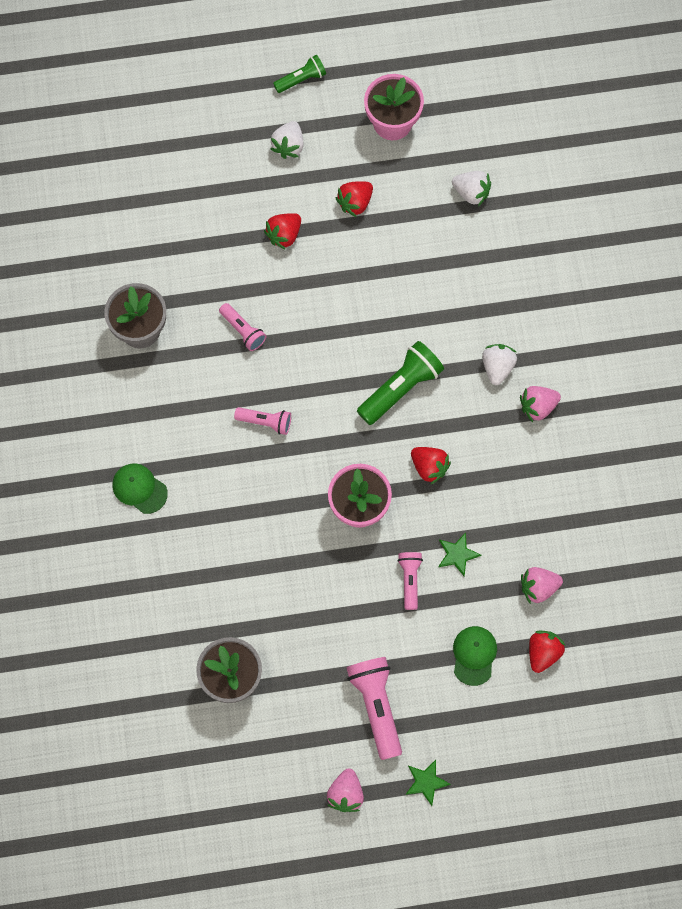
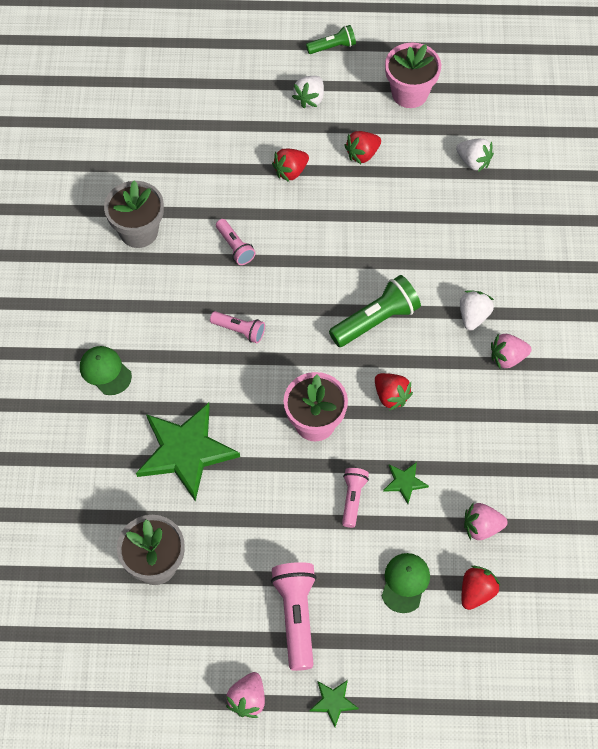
camera: 10 degrees right, 10 degrees down
(237, 559) = (186, 451): none -> green star

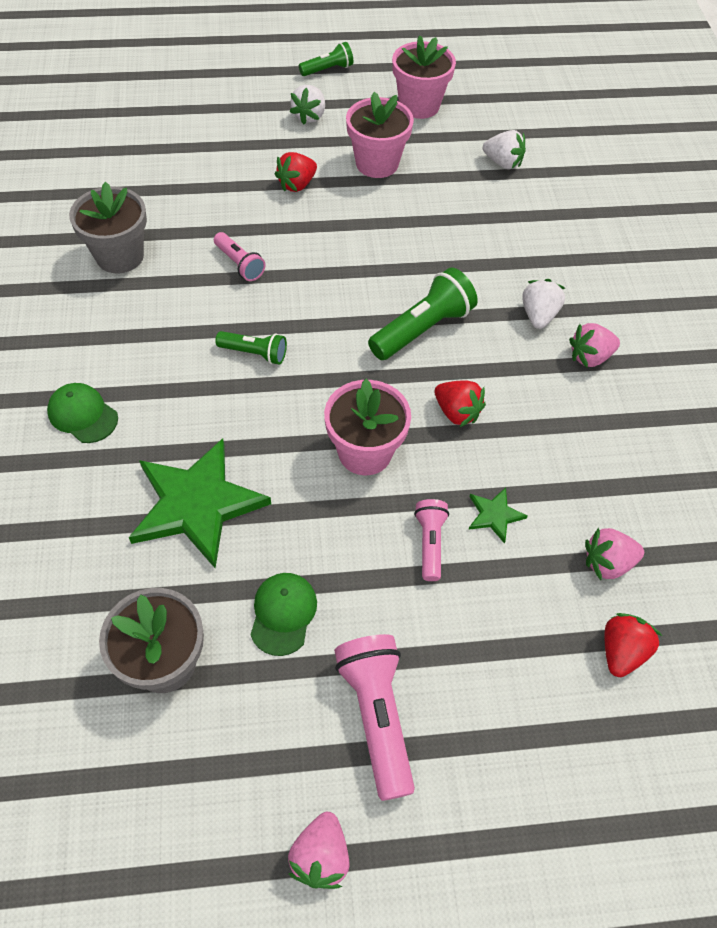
camera: 10 degrees left, 5 degrees down
(239, 330) = (254, 353): pink flashlight -> green flashlight
(333, 702) = (451, 843): green star -> none
(362, 154) = (377, 163): red strawberry -> pink flower pot
(405, 583) = (521, 649): green cap -> green cap (283, 613)

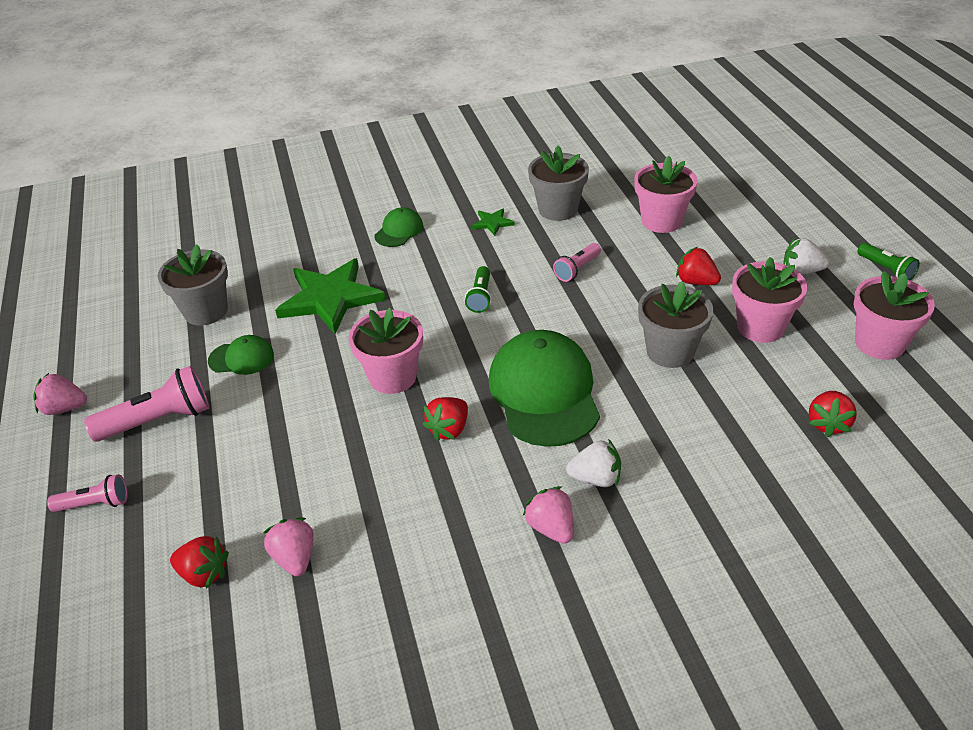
camera: 85 degrees right, 15 degrees down
(186, 181) = (661, 221): none -> pink flower pot
(391, 228) = (670, 351): none -> grey flower pot
(422, 329) = (544, 392): green flashlight -> green cap
(430, 543) = (307, 430): pink flashlight -> pink flashlight (95, 504)
(494, 515) = (339, 469): green star -> green star (492, 223)
(502, 163) = (828, 424): white strawberry -> red strawberry

